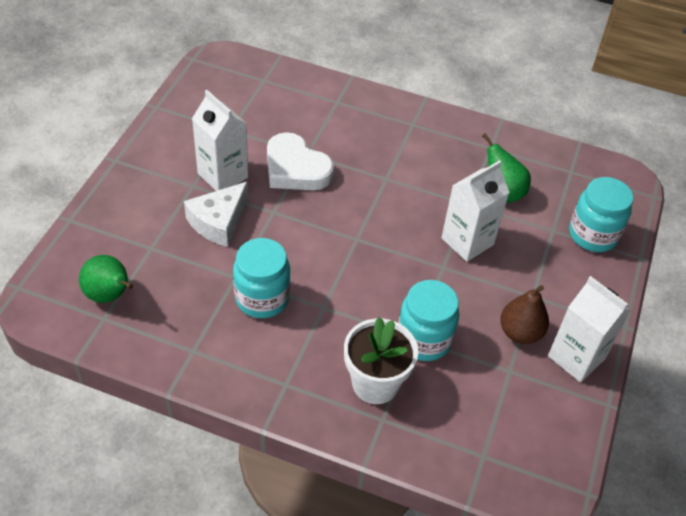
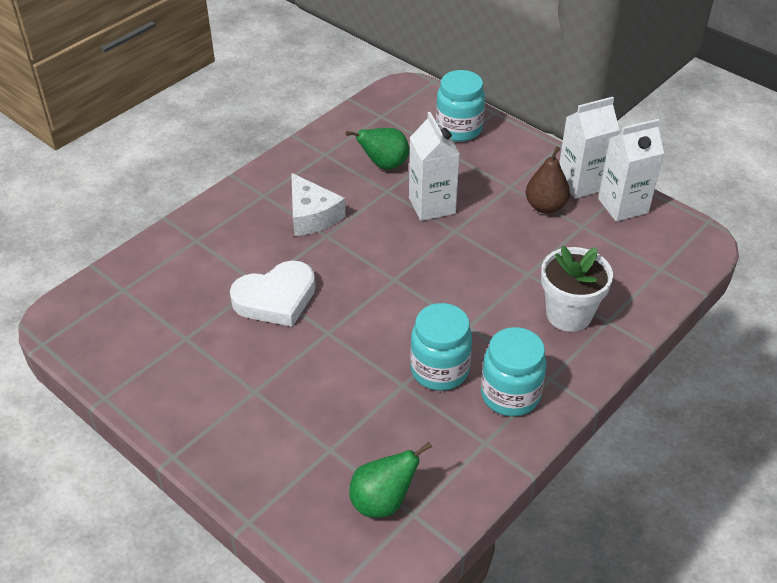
camera: 65 degrees left, 5 degrees down
(219, 222) = (320, 381): white cheese -> white cheese (312, 215)
(223, 175) = (253, 361): white carton -> white carton (623, 206)
(424, 339) = (532, 268): turquoise jar -> turquoise jar (510, 395)

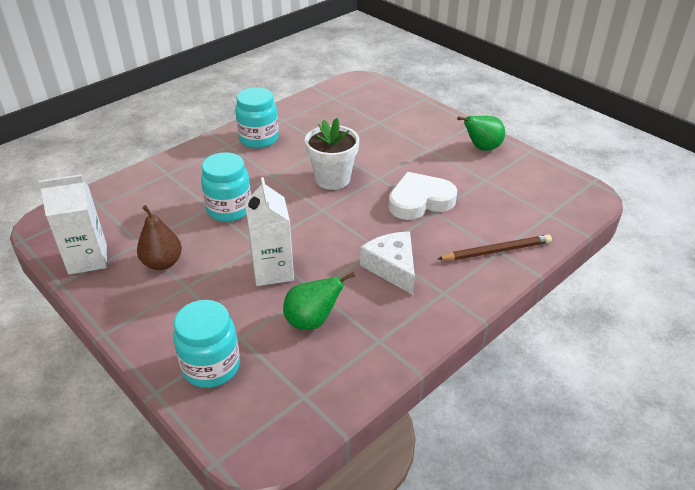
camera: 175 degrees left, 5 degrees down
(200, 239) = (496, 251): none -> brown pencil
(383, 502) = (349, 102): green pear -> green pear (482, 148)
(439, 370) = (301, 153): turquoise jar -> turquoise jar (229, 209)
(568, 314) = (194, 178): white flower pot -> white flower pot (332, 179)
(581, 183) = (111, 285): white carton -> none

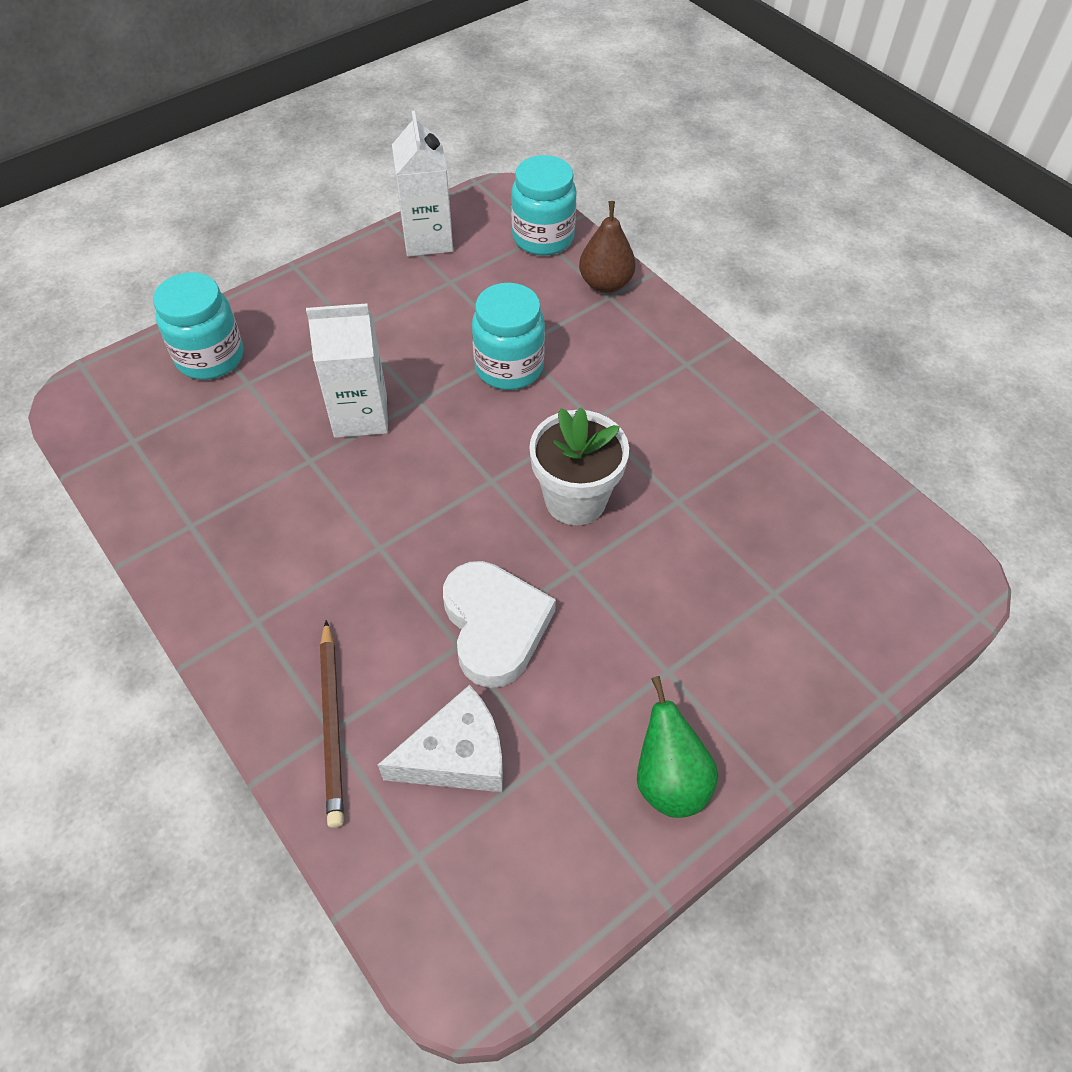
camera: 95 degrees right, 15 degrees up
(162, 263) = (404, 305): brown pear -> brown pear (605, 283)
(259, 139) = (706, 402): turquoise jar -> turquoise jar (543, 238)
(312, 321) = (251, 455): green pear -> none
(392, 267) = (330, 559): white cheese -> white cheese (457, 755)

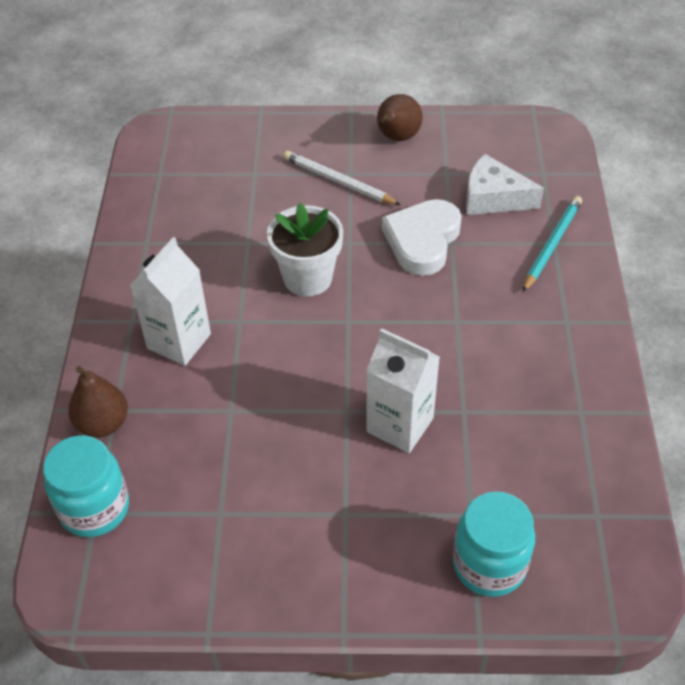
camera: 140 degrees left, 5 degrees down
(332, 724) = (552, 245): brown pencil -> turquoise pencil
(427, 239) = (193, 580): white carton -> white carton (179, 341)
(509, 367) = (255, 396): turquoise jar -> none
(668, 648) = (339, 181): none -> white pencil
(669, 780) = (397, 138): green pear -> brown pear

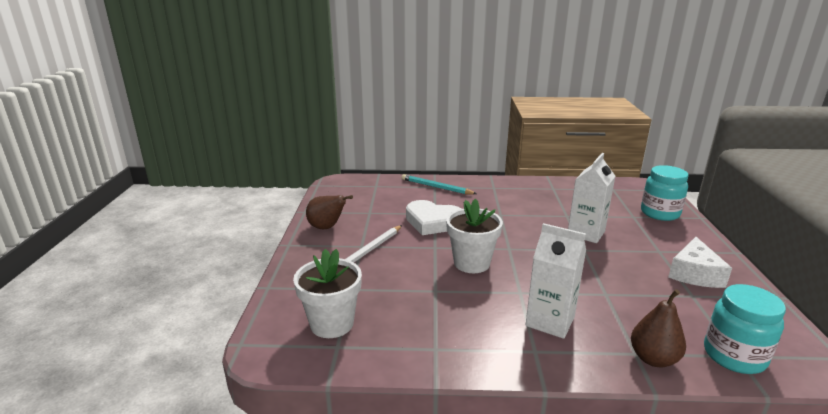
camera: 90 degrees left, 25 degrees down
(193, 166) = (332, 324): none -> white flower pot
(493, 198) = (395, 200): white cheese -> white cheese (694, 273)

